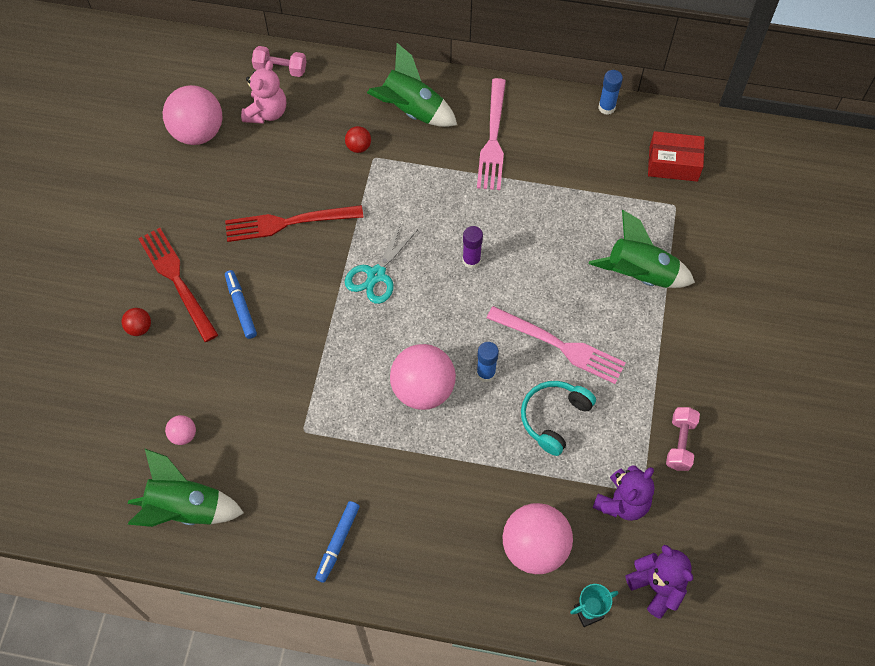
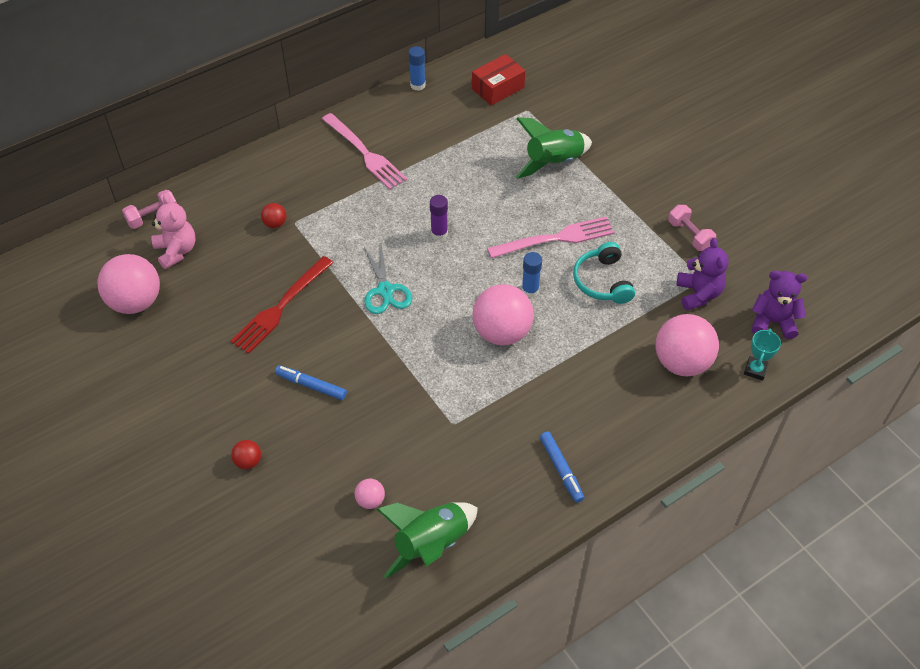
camera: 45 degrees left, 10 degrees down
(176, 280) = (239, 408): red fork -> none
(411, 110) = (286, 176): green rocket -> none

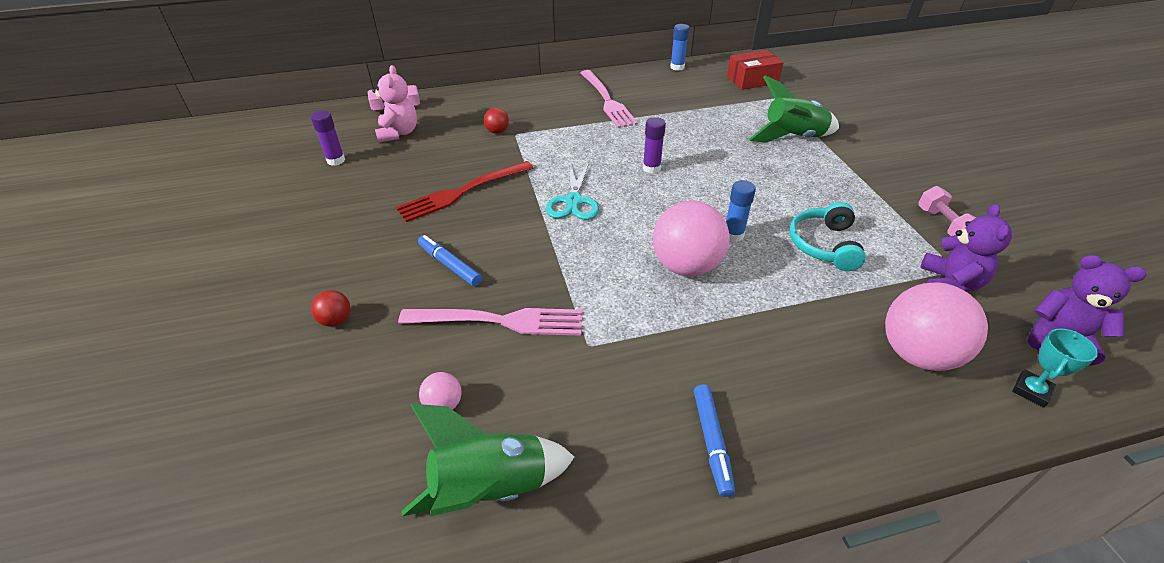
camera: 20 degrees right, 10 degrees down
(136, 302) = (336, 160): pink ball -> purple glue stick
(556, 238) = (778, 196): pink fork -> pink fork (500, 321)

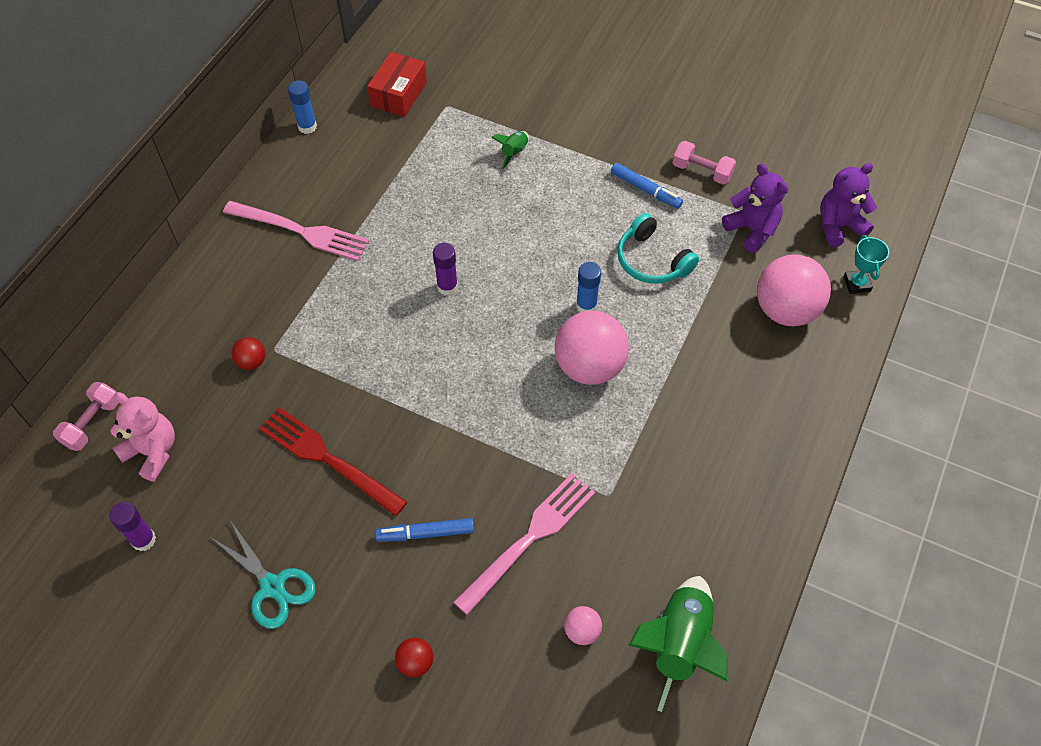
camera: 50 degrees left, 15 degrees up
(462, 192) = (327, 459): red fork -> red fork turned 120 degrees clockwise
(573, 201) = (433, 380): turquoise scissors -> turquoise scissors (272, 586)
(712, 442) = (750, 486): blue marker -> blue marker (645, 190)
(792, 138) = (514, 153): green rocket -> green rocket, size x0.48

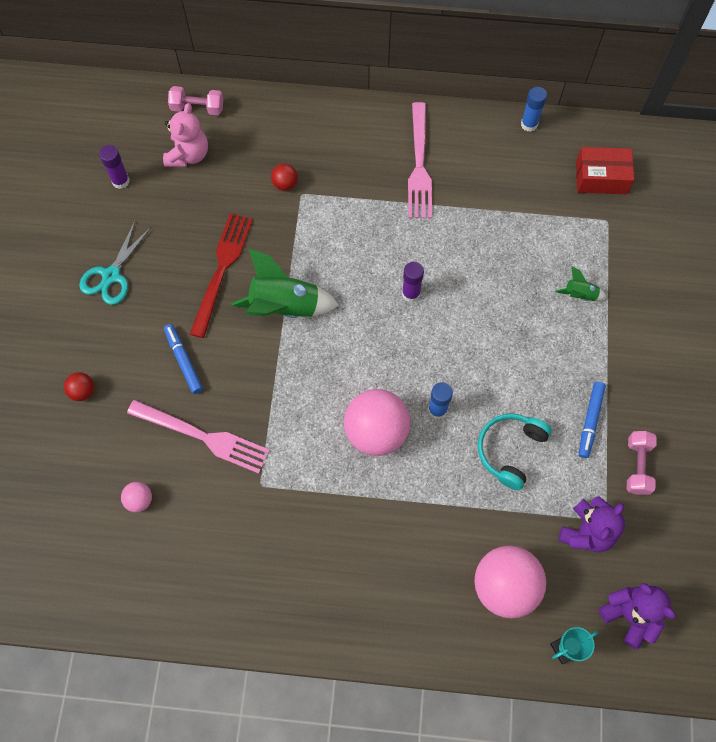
camera: 70 degrees right, 10 degrees up
(679, 644) = (150, 577): green rocket -> green rocket (284, 306)

